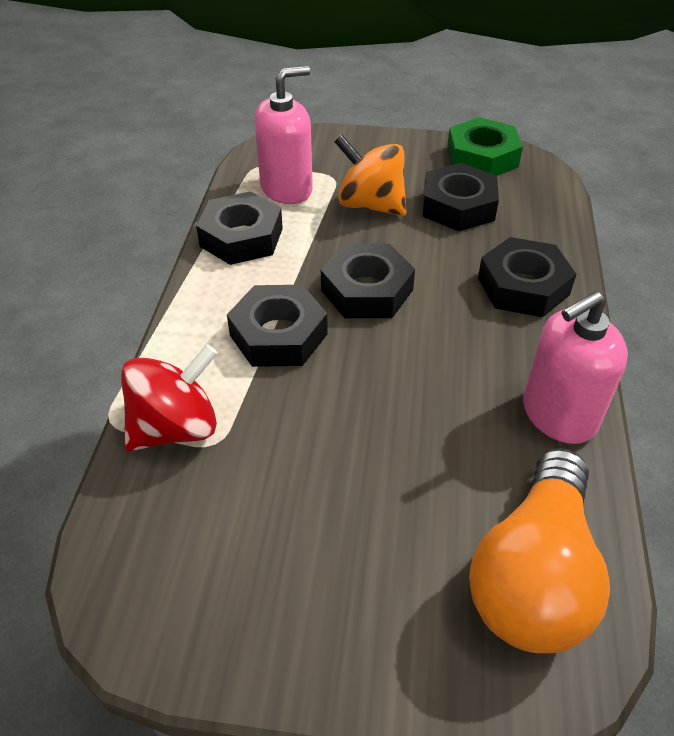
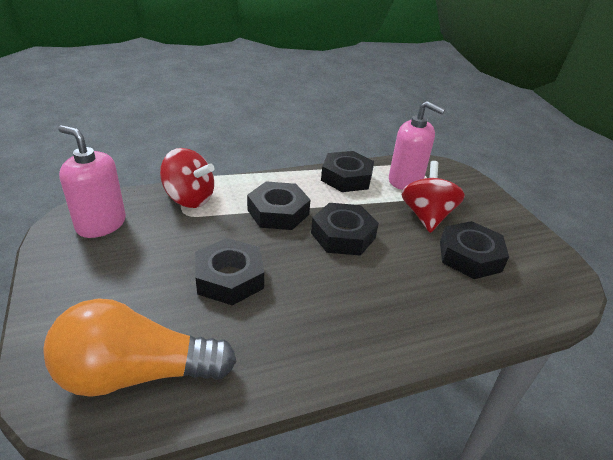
camera: 60 degrees right, 10 degrees down
(370, 205) = (426, 216): orange spinning top -> red spinning top
(482, 157) = (543, 255): green nut -> none
(523, 286) = (414, 311): black nut -> black nut (229, 278)
(558, 415) = (290, 359): pink soap dispenser -> pink soap dispenser (101, 224)

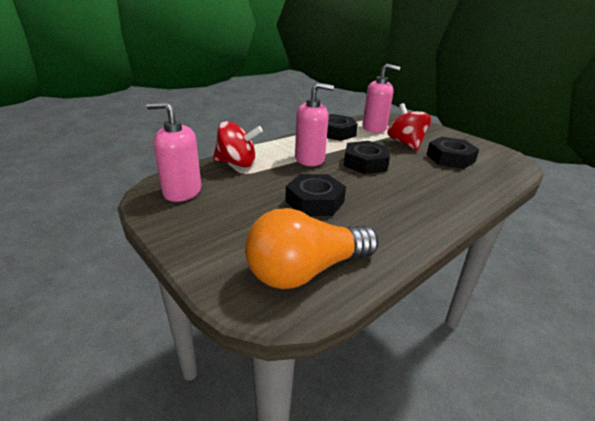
camera: 20 degrees left, 5 degrees down
(278, 212) = (310, 159): black nut -> pink soap dispenser

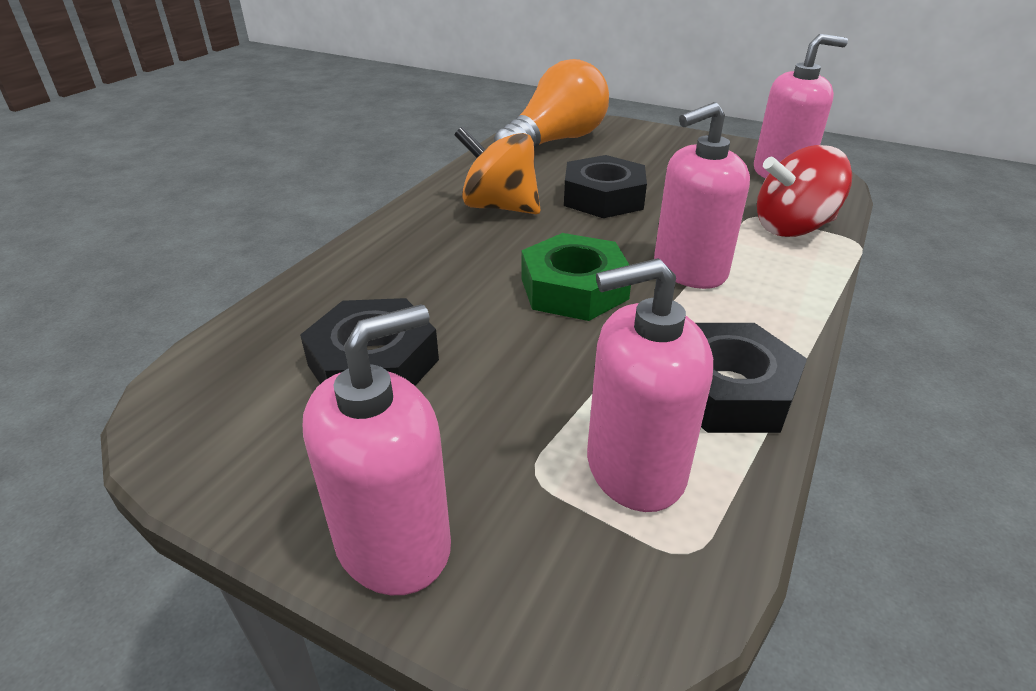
camera: 160 degrees right, 5 degrees up
(365, 163) = (574, 289): black nut -> green nut
(385, 210) = (499, 207): none -> orange spinning top
(405, 143) = (502, 397): red spinning top -> none
(436, 130) = (393, 543): none -> pink soap dispenser

